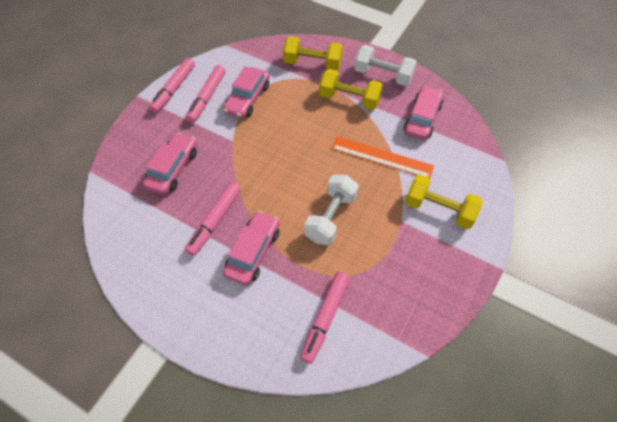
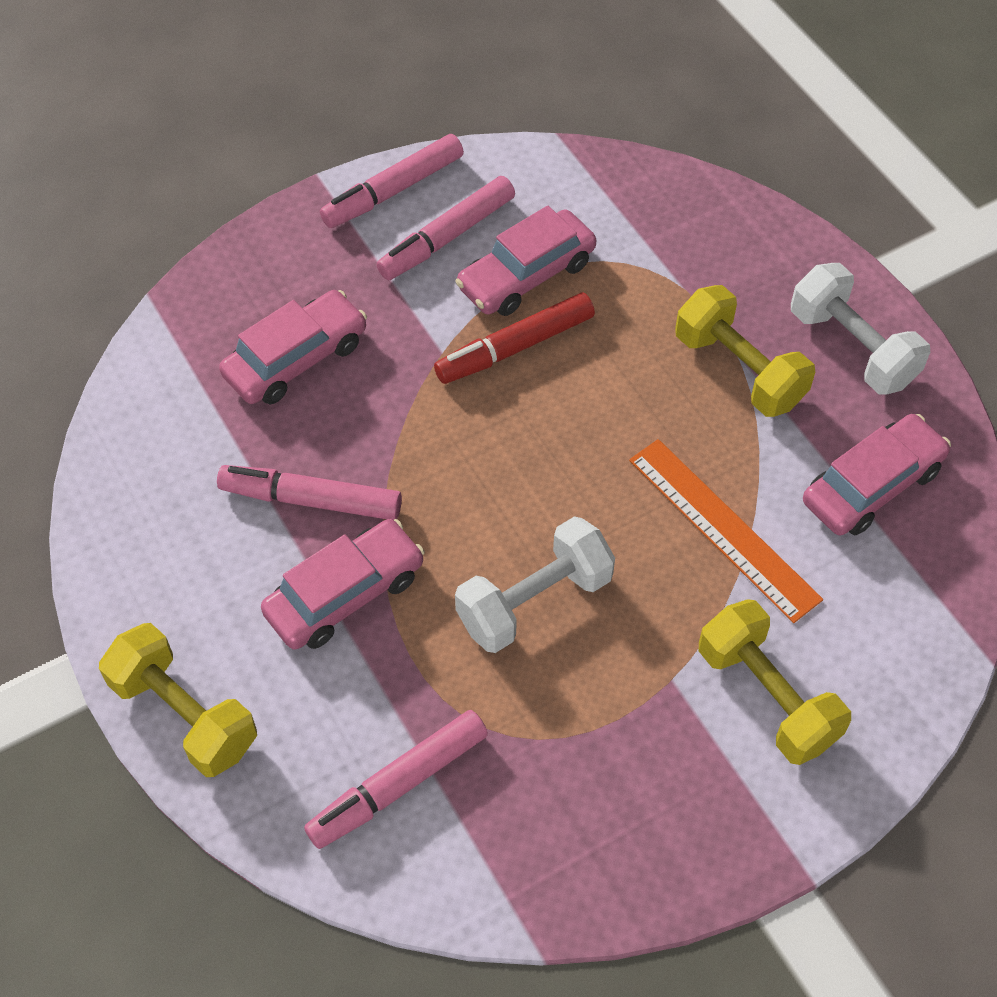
camera: 30 degrees right, 0 degrees up
(214, 221) = (311, 500): pink marker -> pink marker turned 45 degrees clockwise
(260, 126) = (515, 347): none -> red marker
(312, 64) = (712, 254): yellow dumbbell -> yellow dumbbell (184, 714)

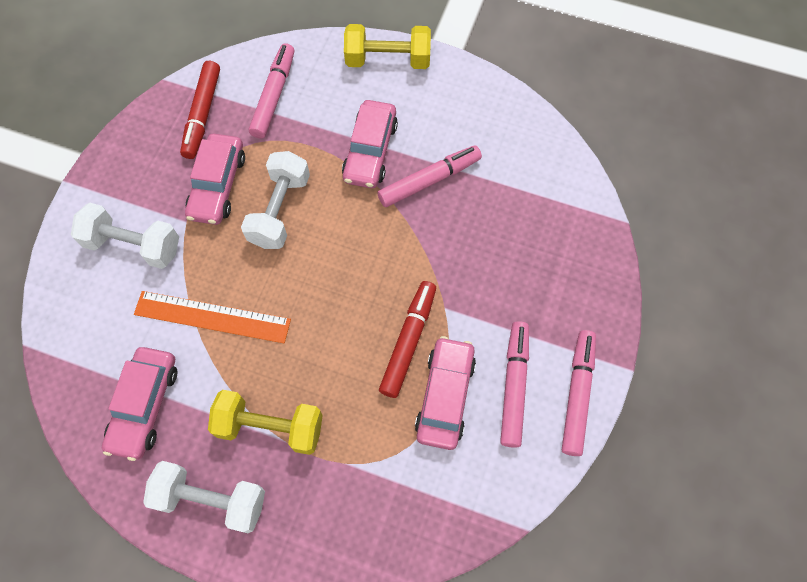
camera: 140 degrees right, 10 degrees up
(296, 359) = (513, 244): pink car -> pink car (217, 185)
(528, 836) = (202, 114): none -> red marker
(767, 696) = (133, 245): yellow dumbbell -> white dumbbell

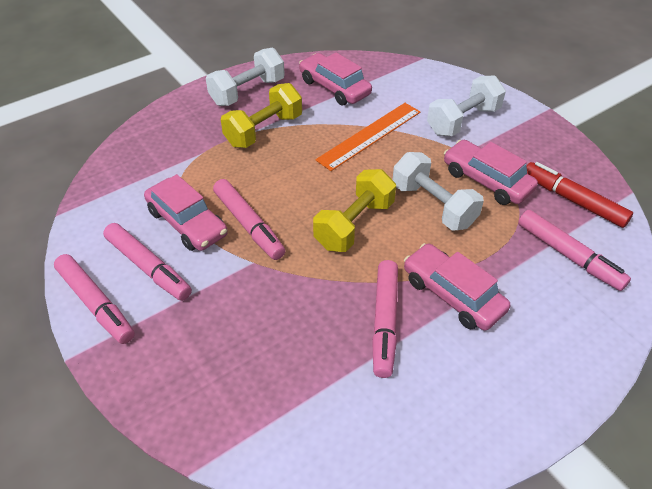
camera: 125 degrees right, 20 degrees down
(388, 60) = (568, 373): yellow dumbbell -> yellow dumbbell (354, 225)
(408, 341) = (248, 225): red marker -> pink marker

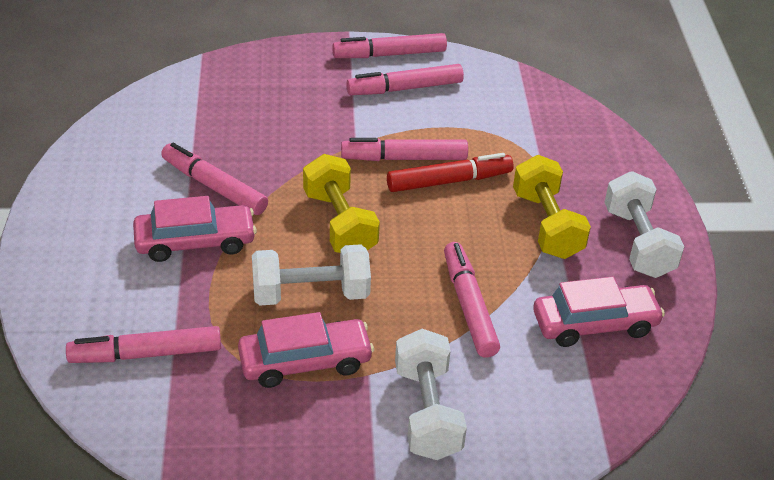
camera: 120 degrees right, 5 degrees down
(187, 223) = (441, 124): pink car -> none
(369, 135) = (469, 306): orange ruler -> pink marker
(573, 200) = (205, 418): red marker -> red marker (449, 181)

